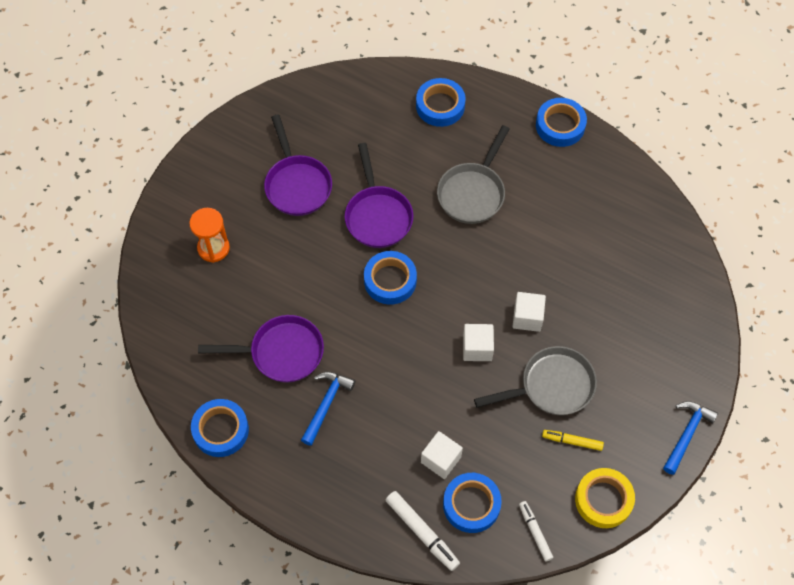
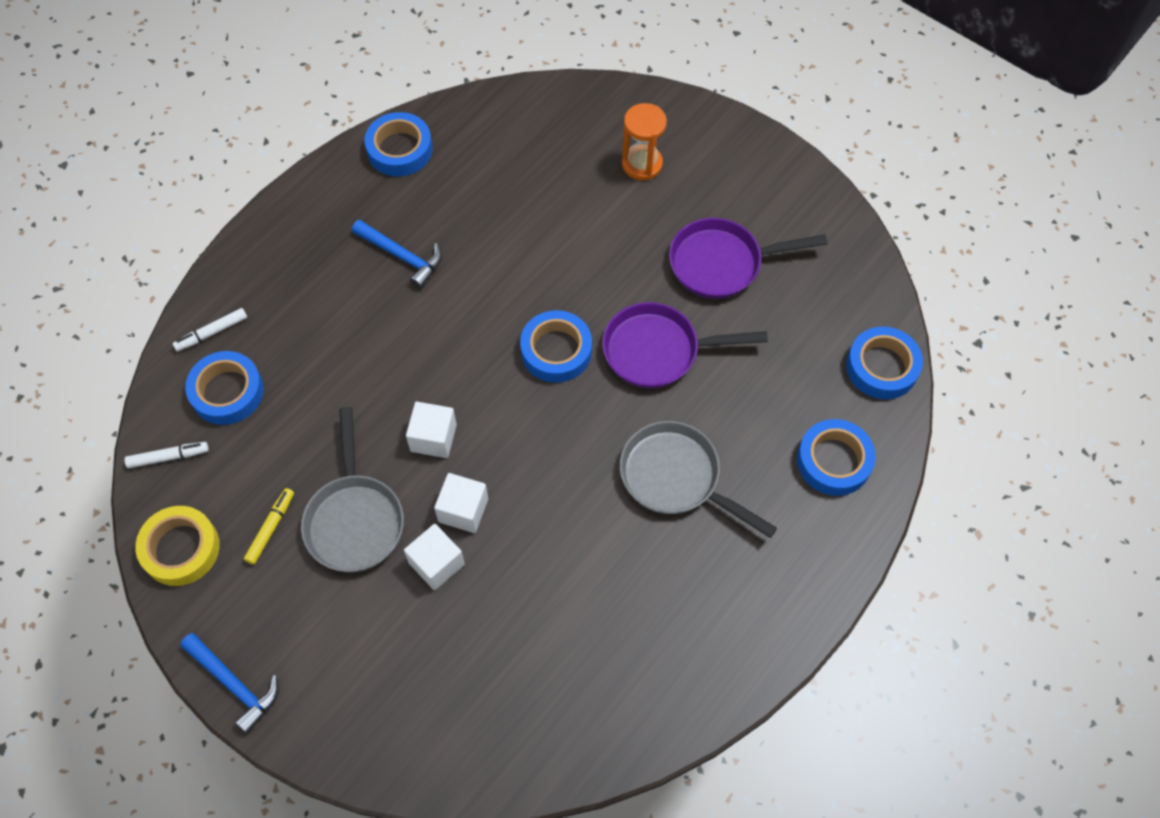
camera: 100 degrees right, 0 degrees up
(281, 352) = (482, 218): purple pan -> none
(422, 532) = (211, 333): white marker -> white marker, size x0.65
(441, 459) = (294, 368): white cube -> white cube (436, 563)
(560, 125) = (779, 628): blue tape -> blue tape (882, 367)

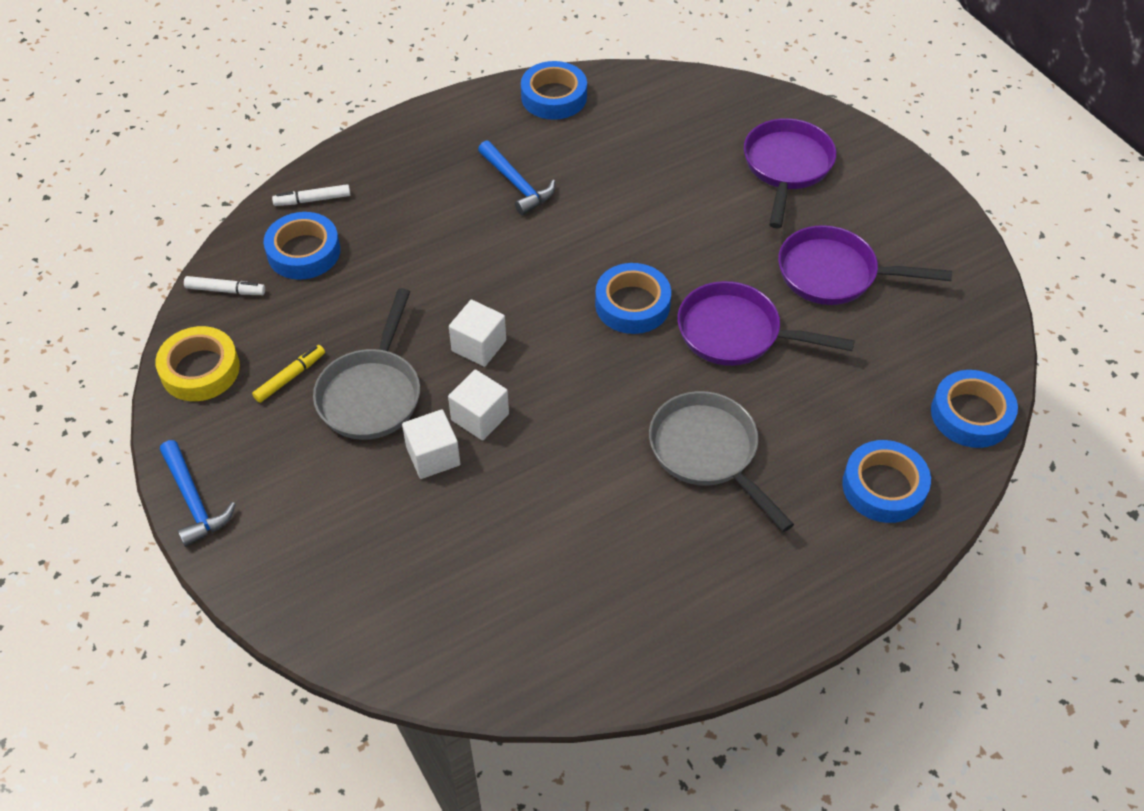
camera: 20 degrees right, 10 degrees down
(642, 164) = (786, 167): orange hourglass -> purple pan

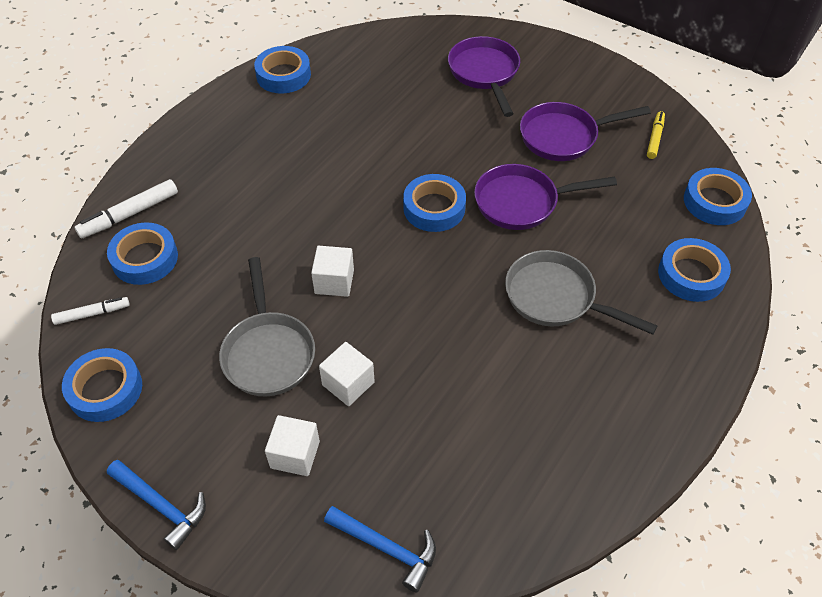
camera: 25 degrees left, 0 degrees up
(200, 370) = (105, 389): yellow tape -> blue tape
(290, 377) = (190, 365): yellow marker -> yellow marker (655, 138)
(312, 200) = (129, 214): white marker -> white marker, size x1.55
(480, 417) = (368, 337): white cube -> white cube (295, 454)
(517, 185) = (293, 148): blue hammer -> blue hammer (387, 548)

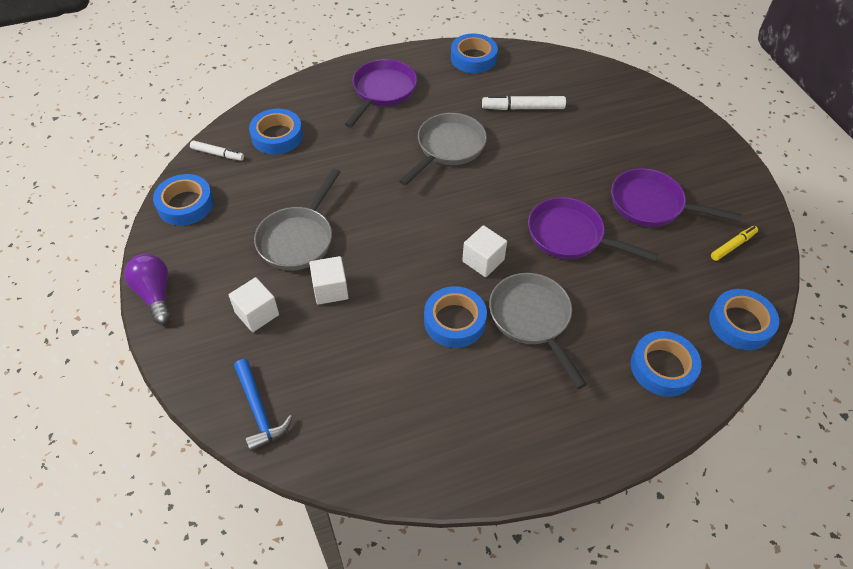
camera: 35 degrees right, 0 degrees up
(129, 214) = (292, 103): white marker -> white marker (523, 108)
(161, 506) = (155, 294): blue hammer -> purple light bulb
(334, 281) = (382, 217): white cube -> white cube (483, 260)
(338, 178) = (448, 148): none -> grey pan
(434, 208) = (498, 205): blue tape -> blue tape (454, 321)
(485, 73) = (629, 126): purple pan -> purple pan (382, 92)

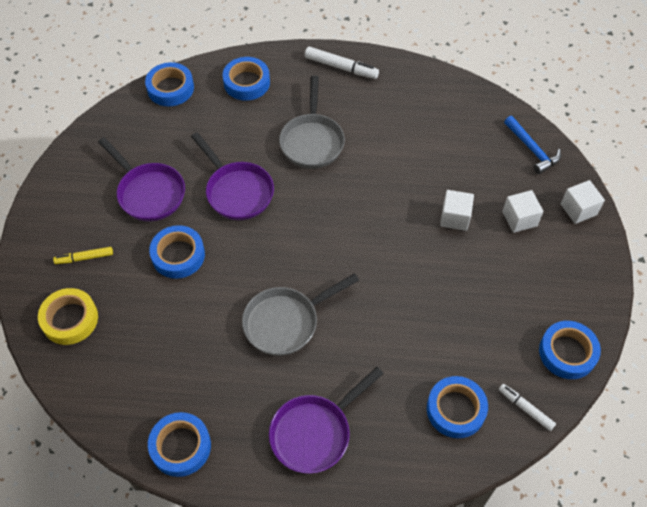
camera: 155 degrees left, 5 degrees up
(155, 294) = (602, 266): purple light bulb -> none
(259, 411) = (532, 150): blue hammer -> blue hammer turned 150 degrees clockwise
(298, 239) = (468, 274): grey pan -> none
(454, 321) = (369, 160): blue tape -> blue tape (178, 255)
(483, 260) = (321, 197): white cube -> white cube (578, 209)
(523, 108) = (178, 344): white marker -> white marker (341, 67)
(619, 97) = (70, 319): none -> yellow tape
(733, 246) = (120, 138): yellow marker -> yellow marker (84, 258)

